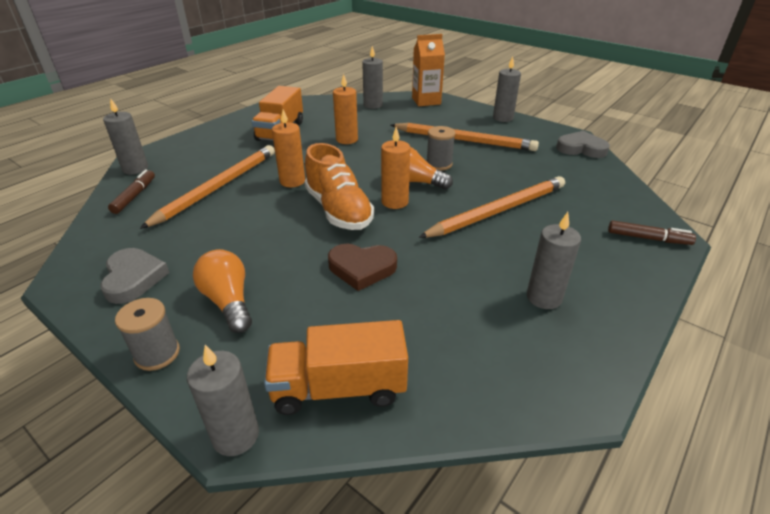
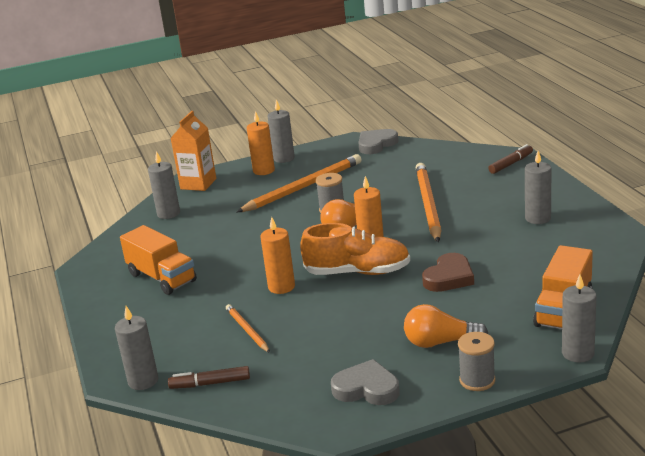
camera: 55 degrees left, 10 degrees down
(134, 196) = (210, 383): brown marker -> brown marker turned 45 degrees counterclockwise
(217, 187) = (247, 330): orange pencil -> orange pencil, size x0.51
(347, 139) = (230, 243): orange candle -> orange candle (264, 170)

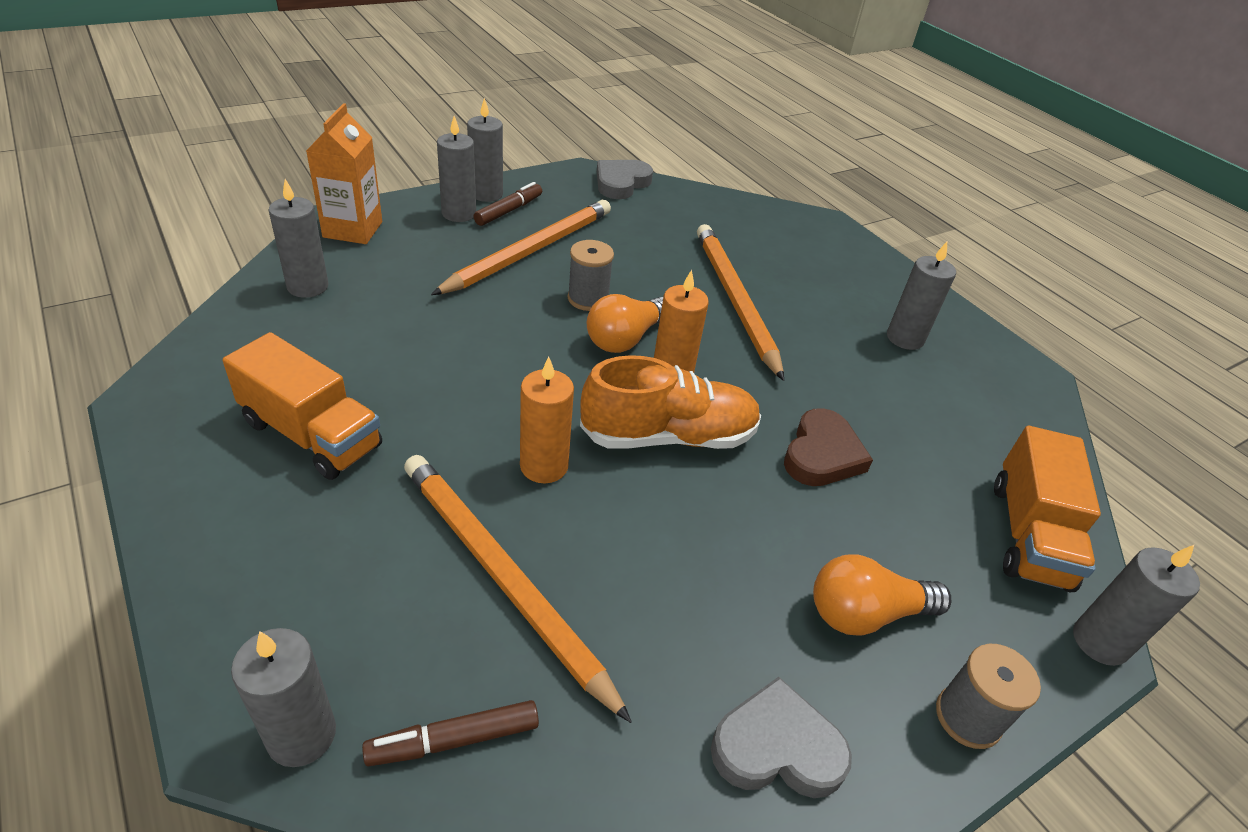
camera: 20 degrees left, 15 degrees up
(247, 330) = (502, 578): orange pencil -> orange pencil, size x1.97
(264, 170) = (459, 214): orange candle -> grey candle
(511, 164) = (825, 235): brown marker -> brown marker (508, 211)

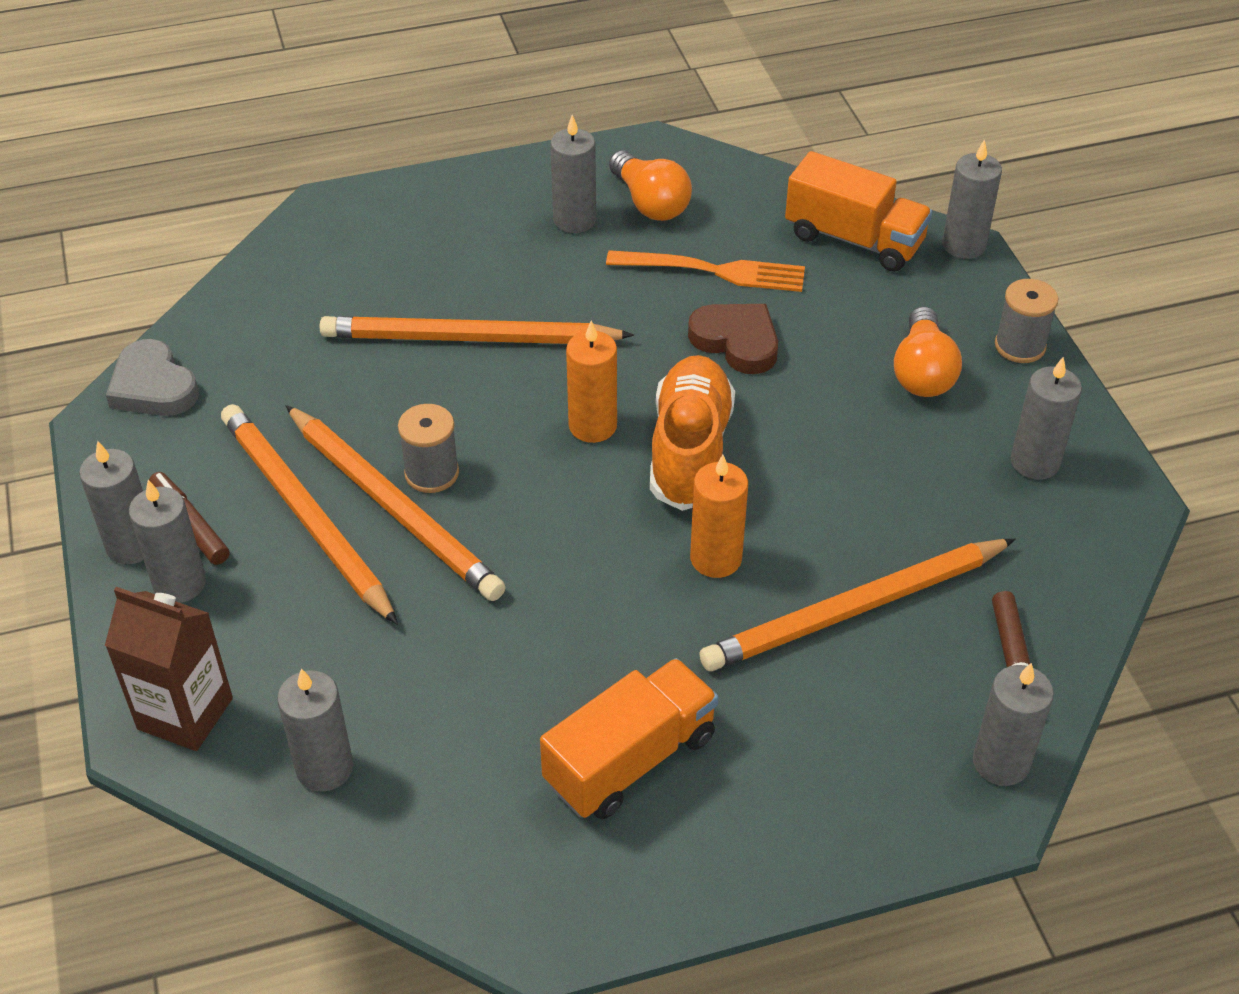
camera: 70 degrees left, 5 degrees up
(353, 229) = (185, 713): orange carton -> brown carton
(549, 286) = (394, 507): none -> orange pencil
(625, 339) = (520, 453): orange light bulb -> orange light bulb (650, 203)
(777, 747) = (1035, 462): grey heart -> grey candle
(904, 430) = (713, 271): none -> orange fork

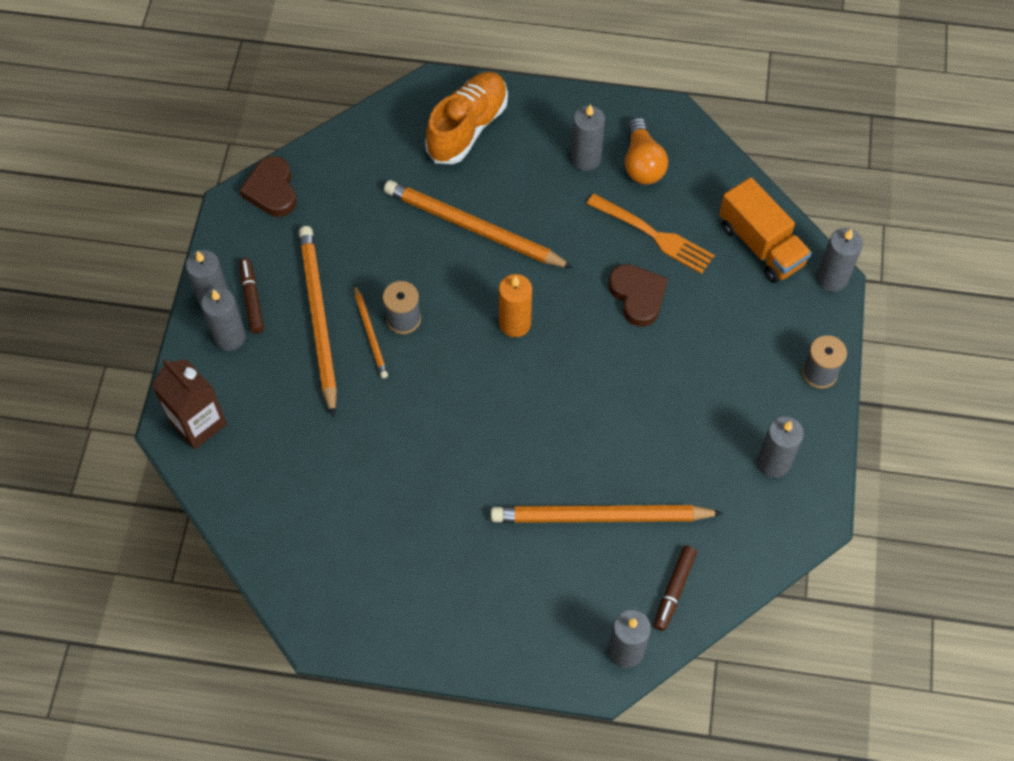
camera: 25 degrees right, 15 degrees up
(153, 386) = (272, 190): grey heart -> brown heart
(324, 768) = (256, 489): grey candle -> none
(394, 507) = (370, 334): orange pencil -> orange pencil, size x0.51
(630, 760) = (420, 556): orange truck -> none
(690, 450) = (564, 366): orange shoe -> orange shoe (467, 128)
(716, 558) = (538, 448): orange candle -> none
(922, 372) = (743, 367): orange light bulb -> none

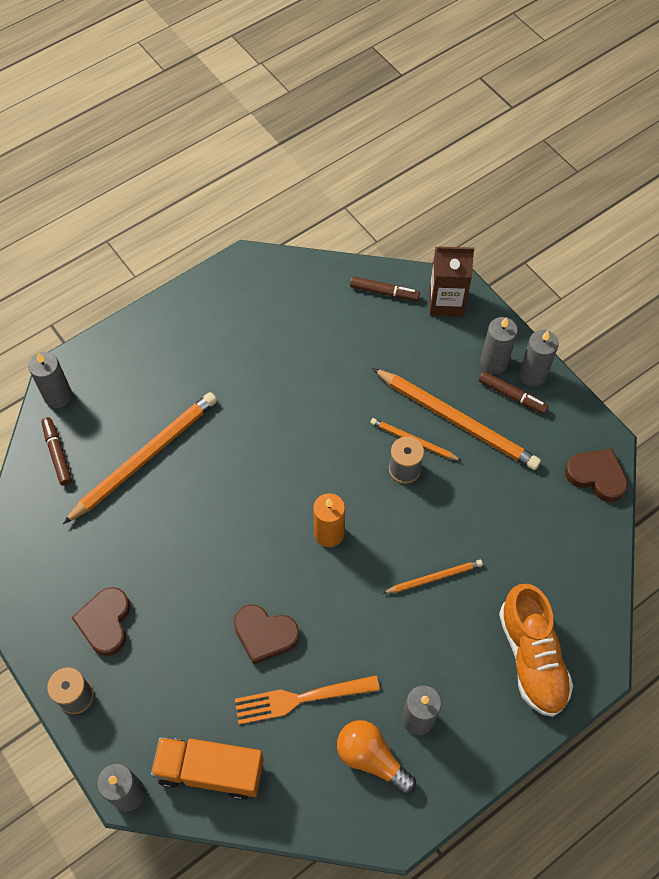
camera: 135 degrees right, 0 degrees up
(236, 482) = (384, 292): none -> brown marker
(473, 228) = (434, 577): orange pencil -> orange pencil, size x0.51
(752, 407) = (105, 622): none -> brown heart
(773, 462) = (57, 594): grey candle -> none

